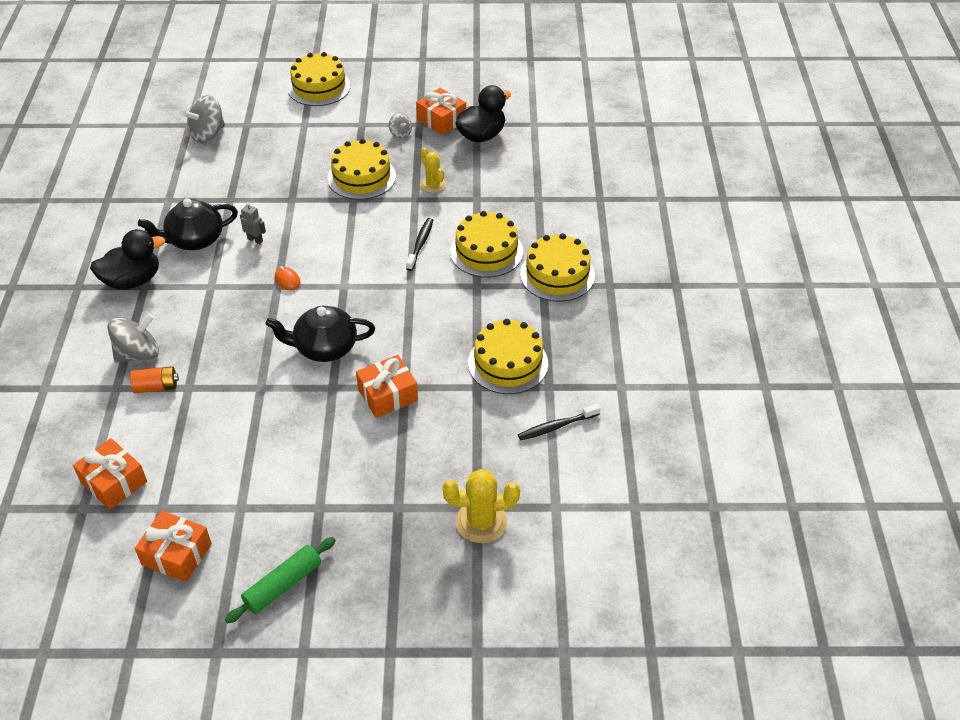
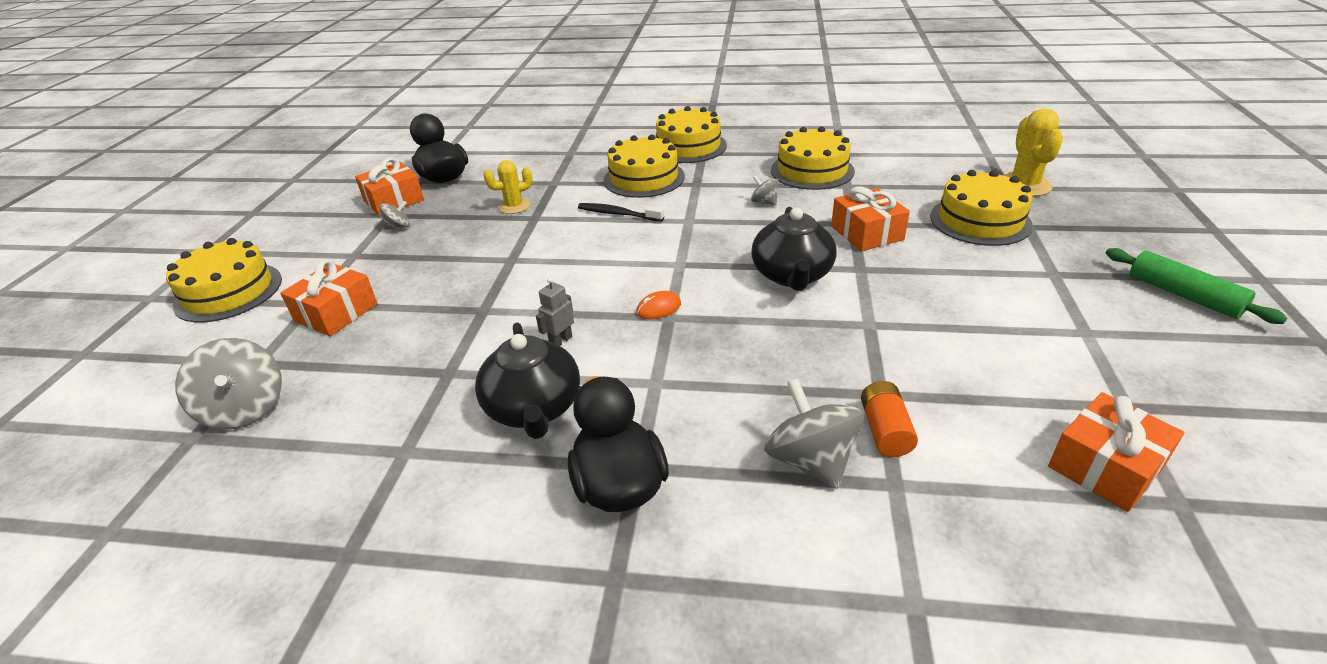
camera: 80 degrees left, 10 degrees down
(177, 554) = (1198, 385): orange gift -> orange gift (336, 312)
(361, 177) = (469, 253): yellow cake -> yellow cake (980, 220)
(442, 330) = (764, 202): none -> grey spinning top
(556, 426) = (892, 151): black toothbrush -> none

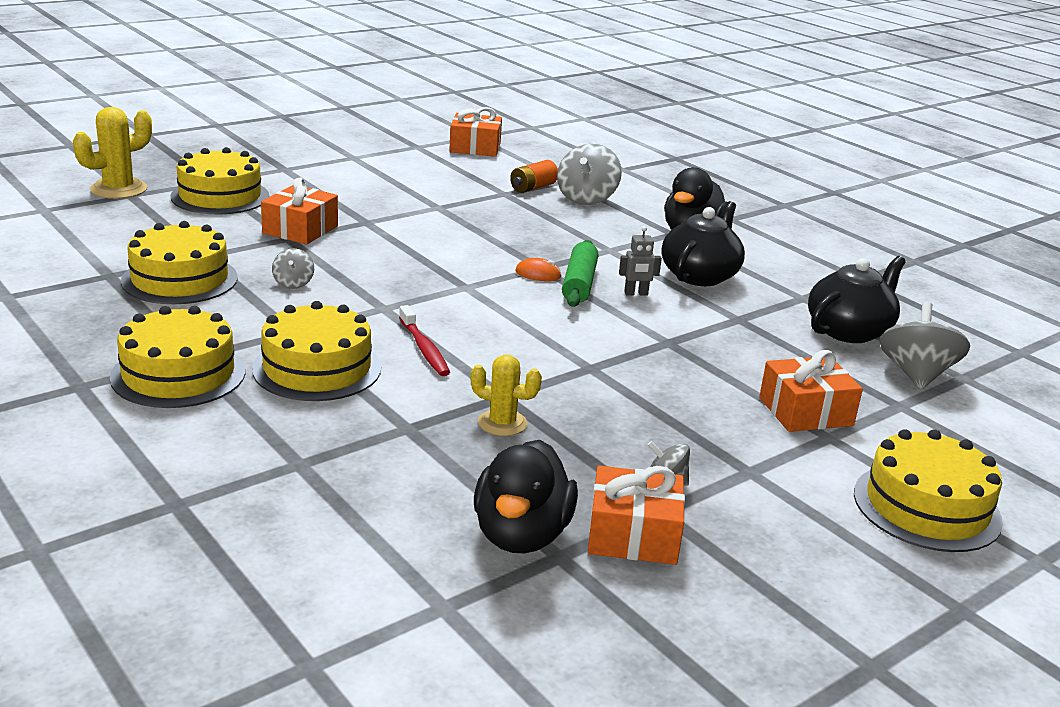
camera: 140 degrees left, 10 degrees down
(618, 214) = (424, 349): black toothbrush -> red toothbrush
(792, 275) = (414, 241): black teapot -> black teapot (849, 331)
(1183, 295) = (267, 139): green rolling pin -> green rolling pin (579, 284)

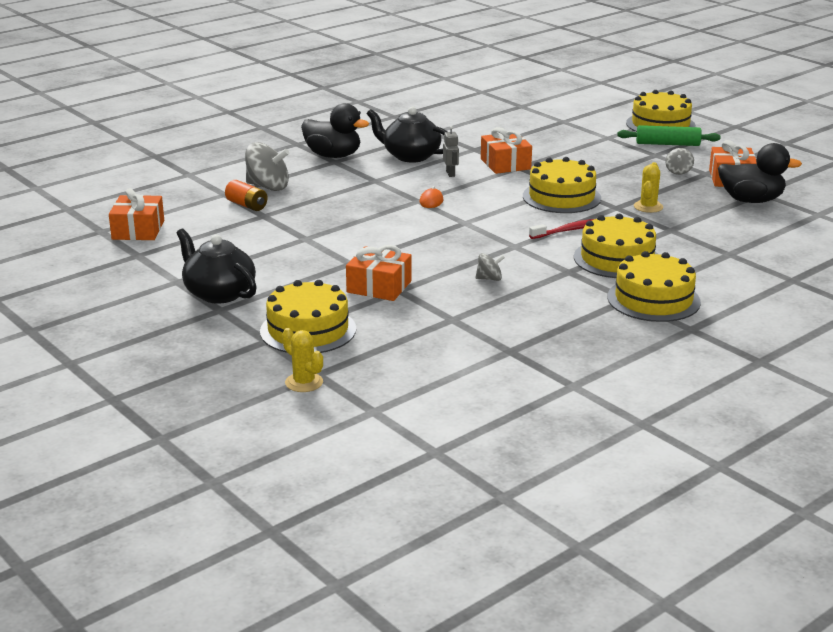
camera: 90 degrees left, 0 degrees up
(118, 189) = (304, 382): yellow cactus -> yellow cactus, size x0.65
(180, 279) = (504, 321): yellow cake -> yellow cake (561, 197)
(579, 284) = (442, 189): green rolling pin -> green rolling pin (667, 144)
(805, 411) = (584, 140): orange gift -> orange gift (505, 164)
(849, 331) = (476, 124): black teapot -> black teapot (219, 293)
(916, 374) = (524, 115): grey spinning top -> none

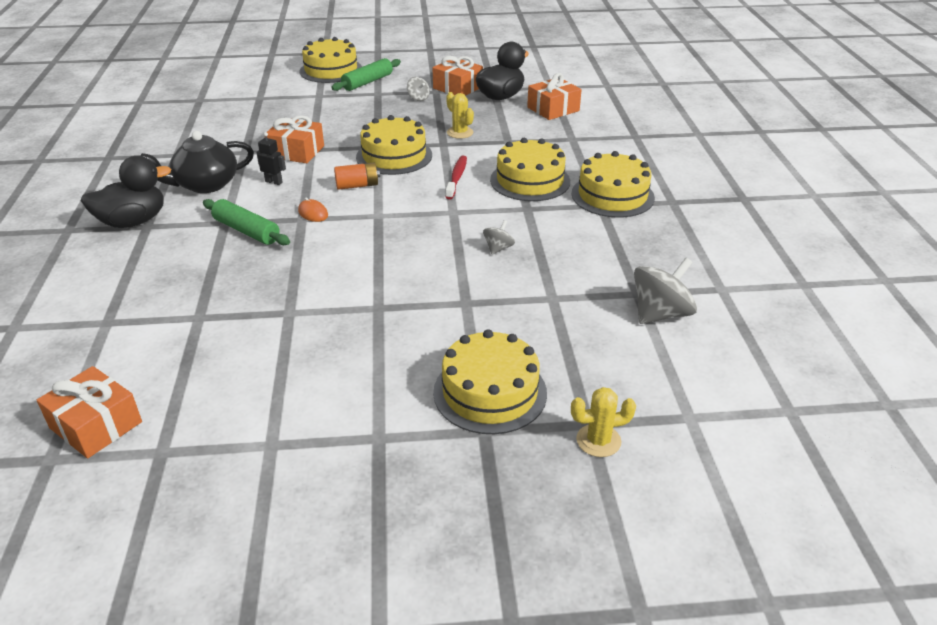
camera: 55 degrees left, 10 degrees up
(219, 293) = (339, 423): black teapot -> none
(247, 205) = (158, 318): orange battery -> orange battery (357, 185)
(268, 187) = (136, 287): grey spinning top -> grey spinning top (660, 314)
(375, 190) = (246, 231): none -> green rolling pin
(379, 287) = (446, 311): orange gift -> orange gift (553, 109)
(450, 174) = (274, 182): grey robot -> black robot

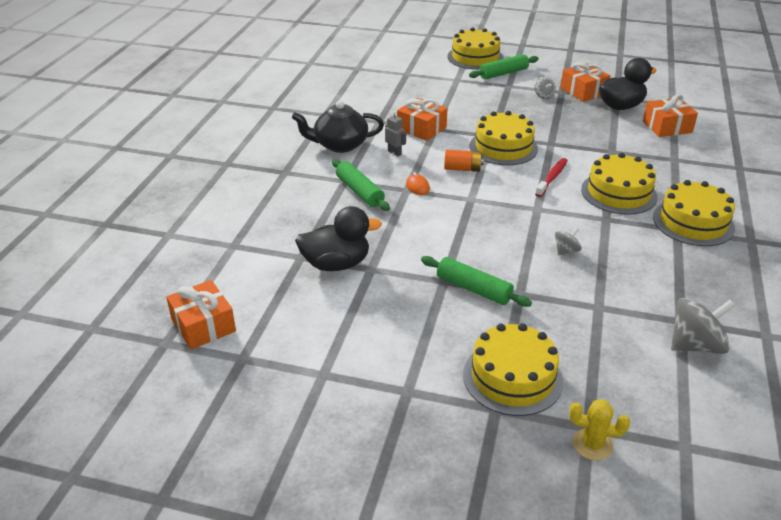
camera: 20 degrees right, 0 degrees up
(133, 221) = (276, 166): black duck -> black duck (336, 264)
(274, 182) = (394, 152): black robot -> grey robot
(414, 308) = (473, 289): none -> green rolling pin
(460, 133) = (570, 135): yellow cactus -> none

